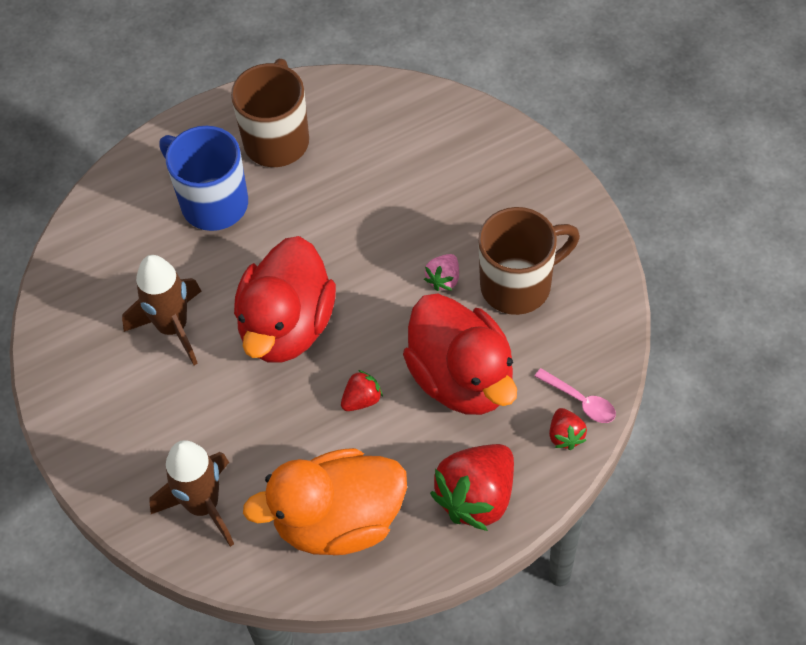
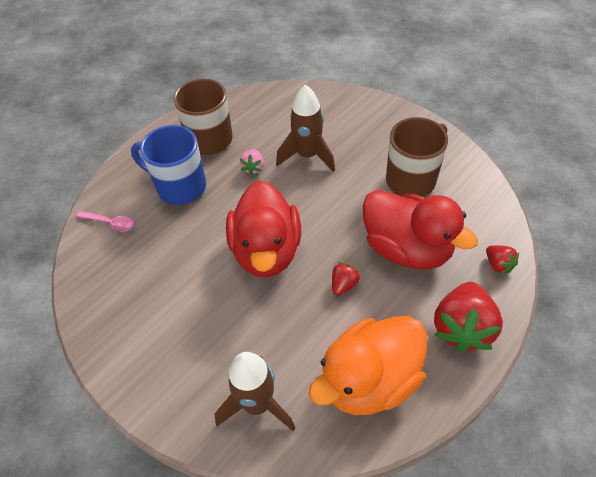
camera: 20 degrees left, 5 degrees down
(173, 328) = (182, 276): brown rocket -> brown rocket (307, 156)
(443, 279) = (361, 190): pink strawberry -> pink strawberry (253, 168)
(580, 401) = (494, 239): pink spoon -> pink spoon (110, 223)

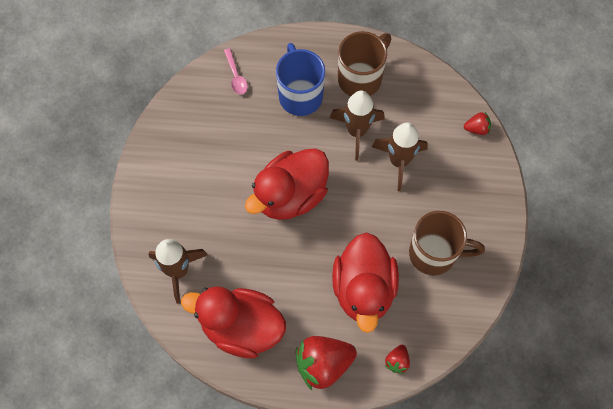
camera: 50 degrees right, 15 degrees up
(253, 168) = (356, 131): pink strawberry -> brown rocket
(344, 284) = (301, 265): red strawberry -> red strawberry (477, 128)
(369, 380) = (241, 327): orange duck -> red duck

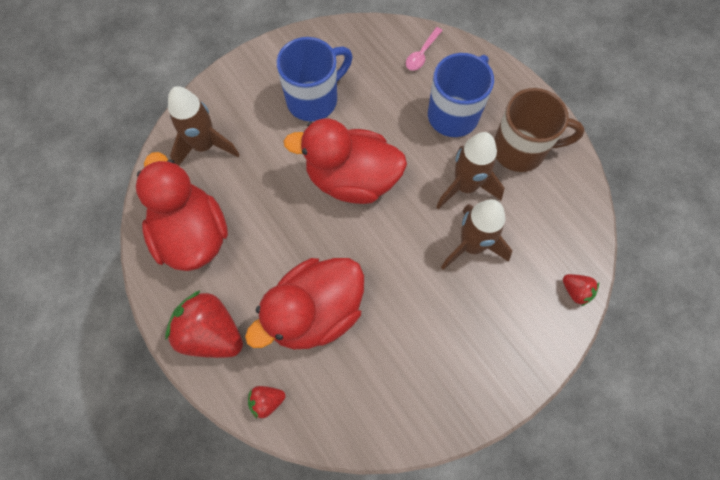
camera: 50 degrees right, 0 degrees up
(207, 172) = (314, 99): none -> blue mug
(435, 254) = (408, 352): brown mug -> none

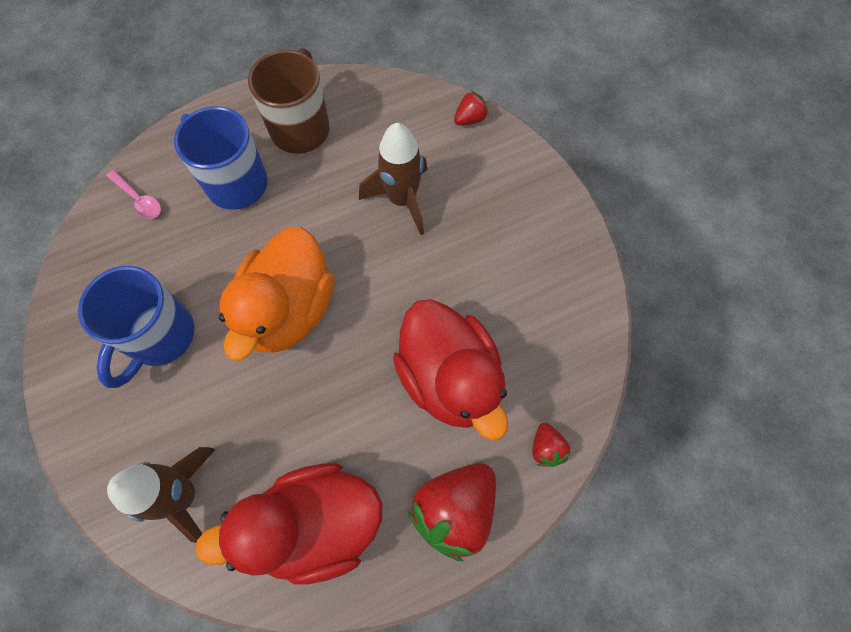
camera: 80 degrees left, 0 degrees up
(314, 99) = (159, 337): blue mug -> blue mug turned 135 degrees counterclockwise
(351, 179) = (288, 310): red duck -> orange duck
(465, 186) = (330, 191): brown rocket -> none

